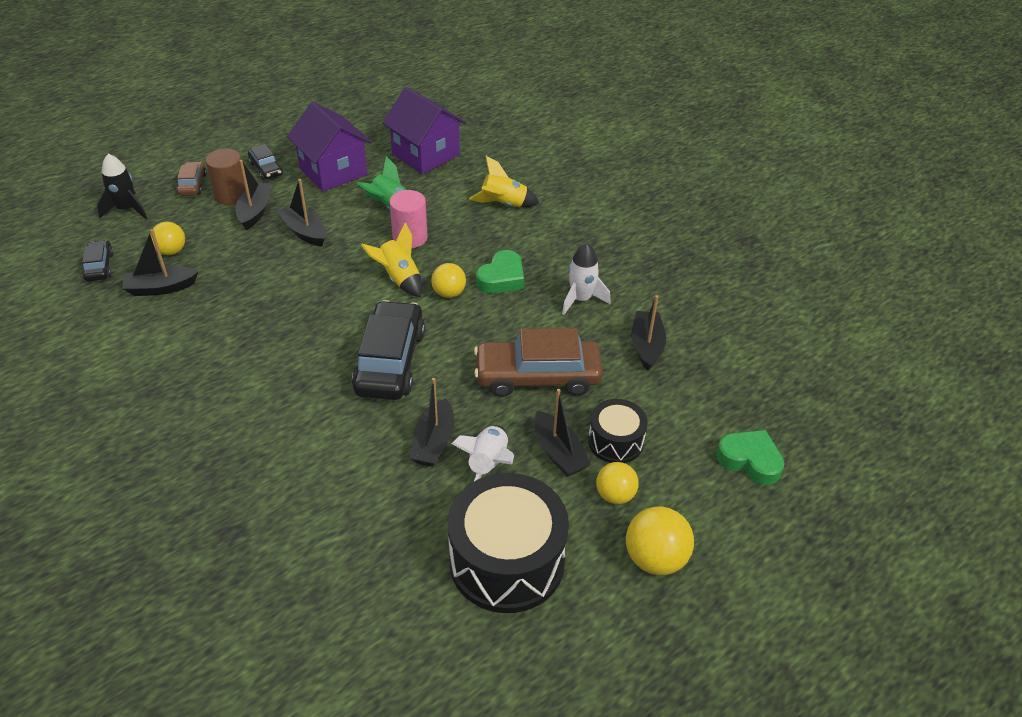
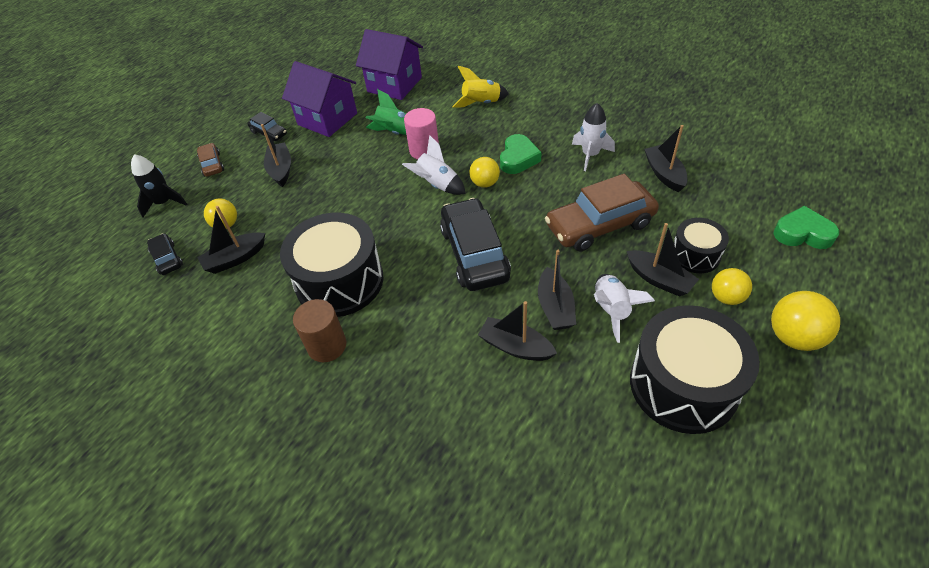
camera: 15 degrees left, 5 degrees up
(231, 195) = (252, 163): brown cylinder -> brown cylinder (327, 346)
(244, 343) = (339, 281): none -> black drum
(304, 232) = (334, 173): black boat -> black boat (515, 347)
(399, 278) = (437, 185): yellow rocket -> white rocket

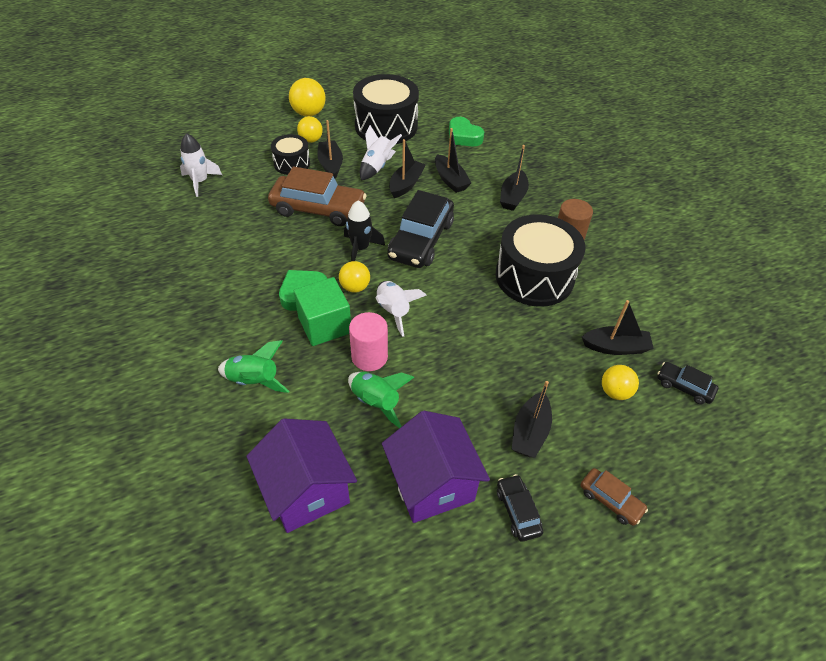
camera: 150 degrees left, 0 degrees up
(164, 203) = (682, 470): black rocket -> black rocket (360, 248)
(167, 258) = (684, 387): black car -> black car turned 120 degrees clockwise
(212, 164) = (610, 500): brown car -> brown car turned 60 degrees counterclockwise
(476, 150) = (324, 325): none -> green cube
(481, 103) = (254, 380): yellow rocket -> green rocket
(590, 155) = (248, 259): white rocket -> white rocket (200, 182)
(664, 174) = (226, 213): black boat -> black boat (513, 197)
(802, 233) = (220, 140): green heart -> green heart (463, 136)

